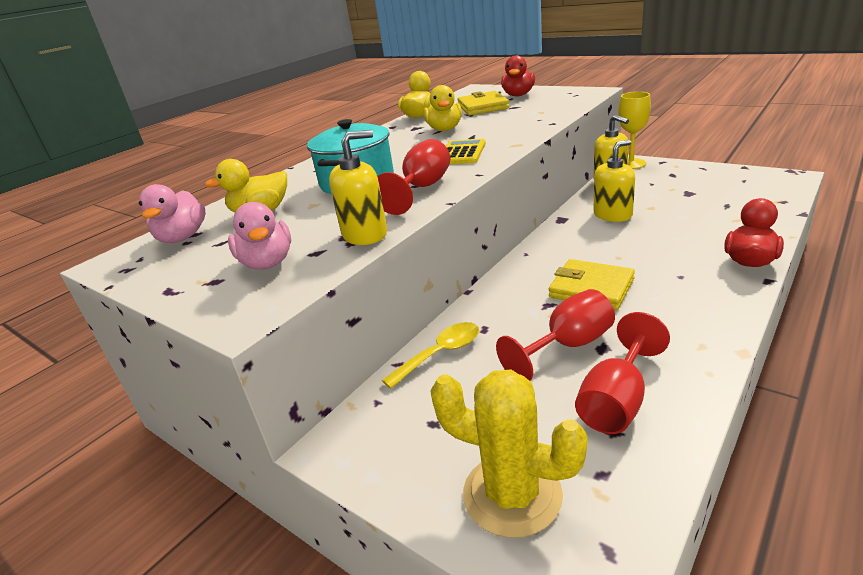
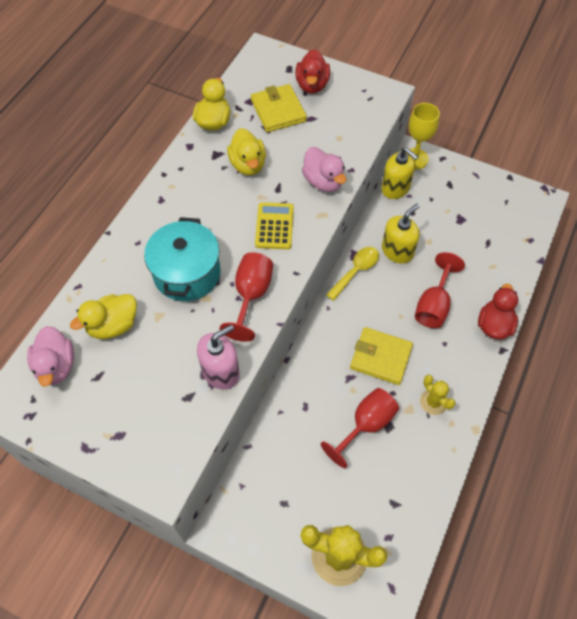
camera: 15 degrees left, 30 degrees up
(267, 263) = (153, 411): pink duck -> pink duck (323, 181)
(365, 234) = (221, 371): yellow soap dispenser -> pink soap dispenser
(440, 354) = (277, 435): yellow spoon -> yellow spoon (356, 271)
(617, 401) = (397, 477): red goblet -> red goblet (433, 305)
(670, 325) = (433, 402): none -> yellow cactus

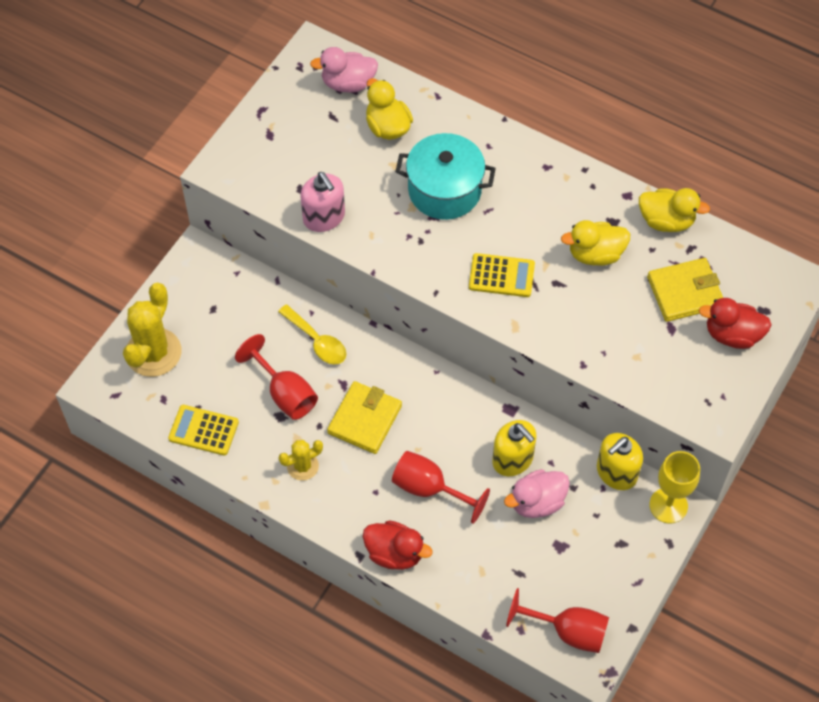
camera: 95 degrees right, 0 degrees up
(251, 296) = (410, 248): red goblet -> red goblet (567, 631)
(323, 181) = (565, 332): pink duck -> pink duck (537, 502)
(356, 271) = (485, 407): yellow spoon -> yellow spoon (317, 341)
(415, 493) = (203, 430): none -> yellow calculator

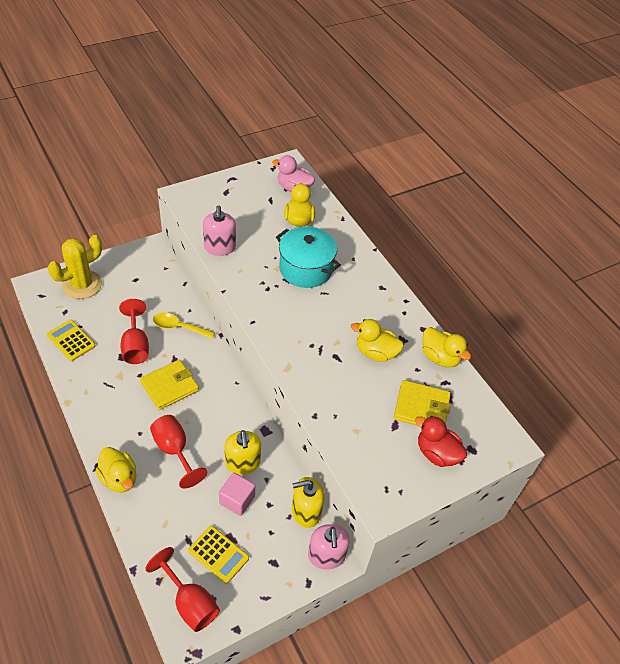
camera: 25 degrees right, 10 degrees down
(302, 466) = (109, 392): yellow cactus -> none
(317, 341) = (179, 327): yellow spoon -> yellow spoon turned 120 degrees clockwise
(395, 553) = (119, 478): red duck -> yellow duck
(501, 275) = (303, 334): yellow calculator -> yellow calculator (218, 554)
(537, 502) = (237, 500): pink duck -> pink cube
(668, 505) = (326, 556): yellow goblet -> pink soap dispenser

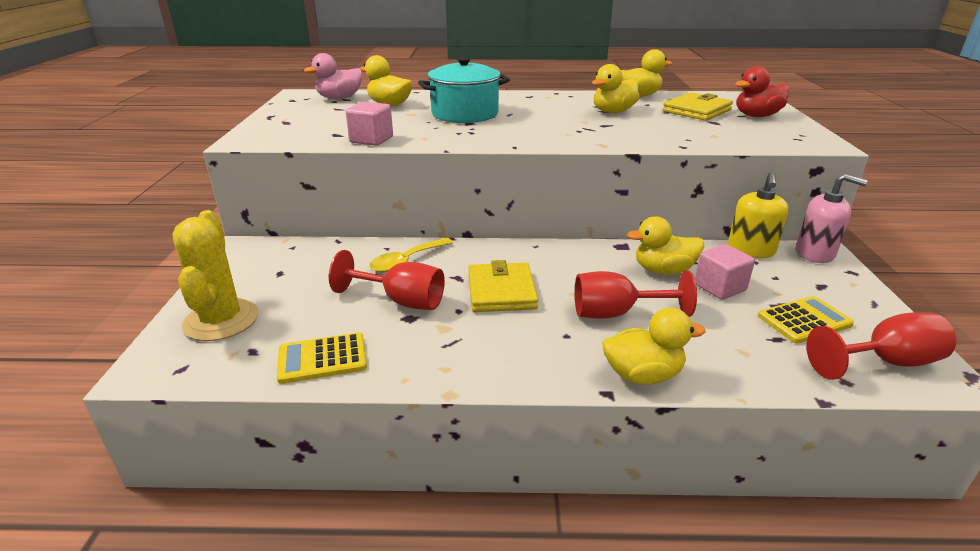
camera: 55 degrees left, 20 degrees down
(220, 247) = (371, 140): pink soap dispenser -> pink cube
(242, 463) = (663, 270): yellow soap dispenser -> yellow duck

